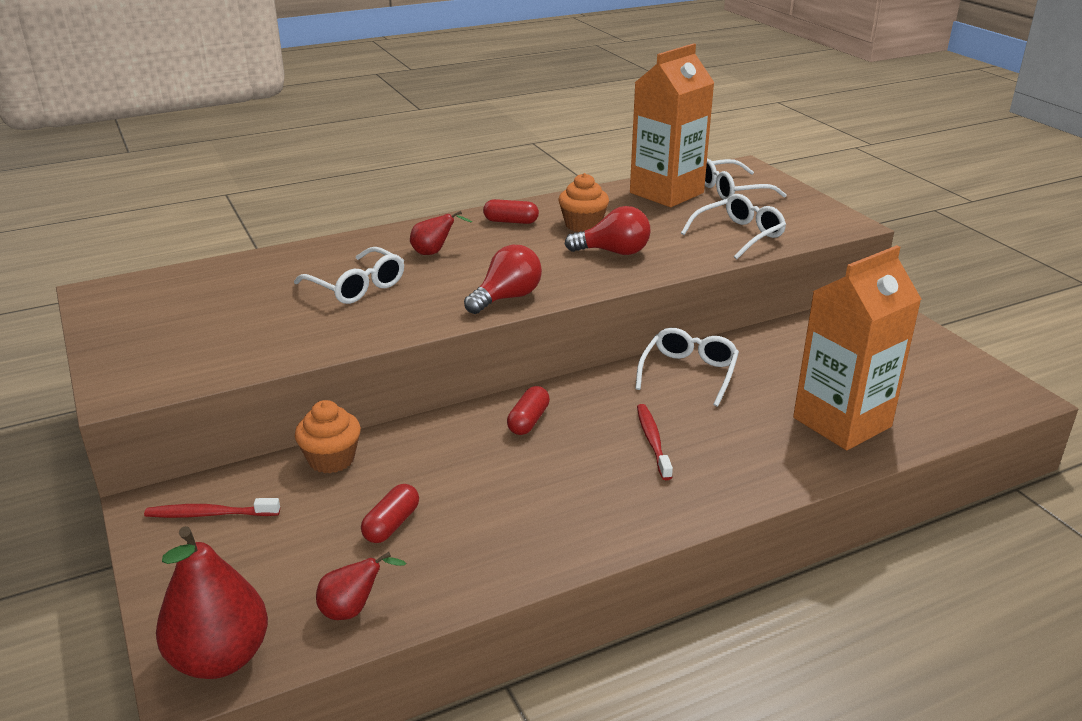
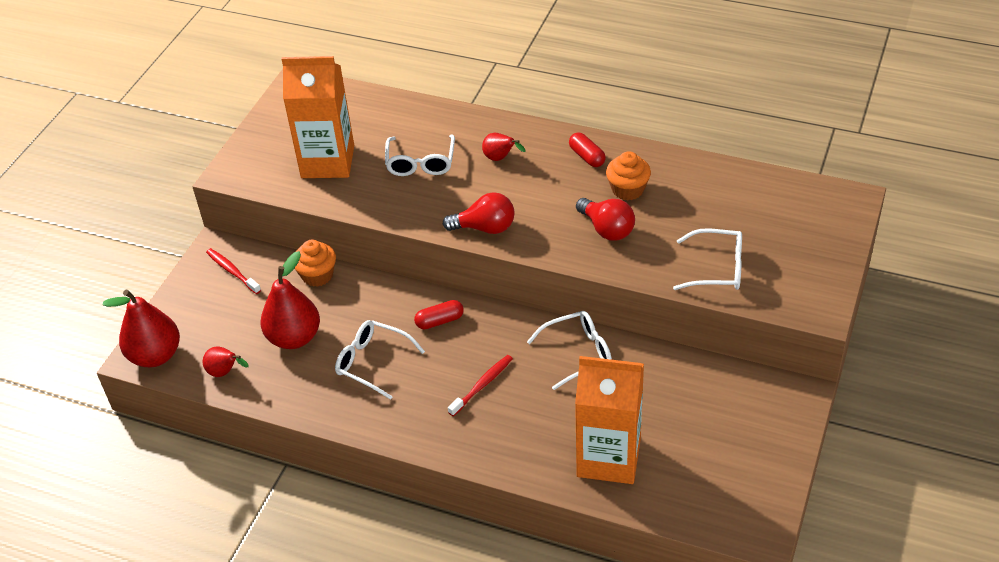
camera: 50 degrees right, 15 degrees up
(391, 524) = (294, 338): red capsule -> red pear
(666, 193) = (739, 192): orange carton -> orange carton (328, 162)
(732, 191) = (793, 220): white glasses -> white glasses (373, 362)

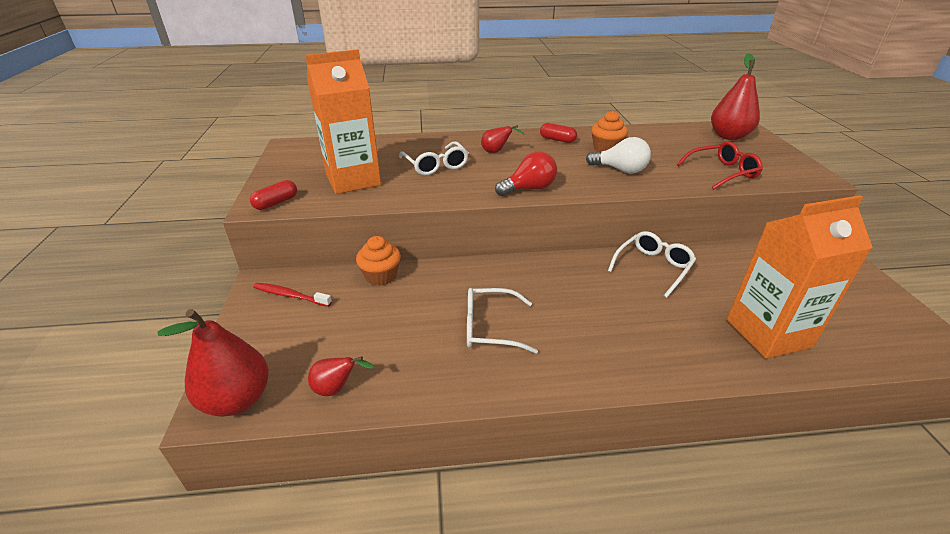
camera: 30 degrees left, 10 degrees down
(294, 338) = (394, 331): red pear -> red pear (729, 136)
(439, 321) = (521, 278): red capsule -> red capsule (276, 203)
(482, 385) = (605, 313): red toothbrush -> none
(607, 229) = (620, 170): red light bulb -> white light bulb
(717, 268) = (722, 172): white glasses -> red glasses

